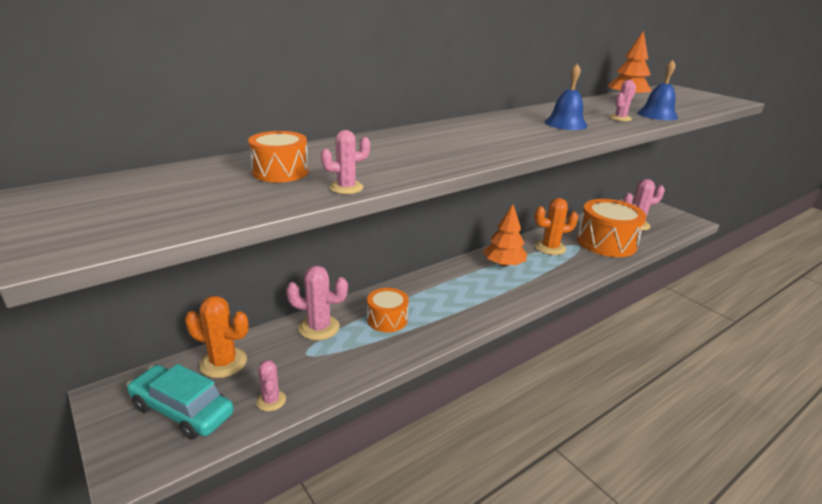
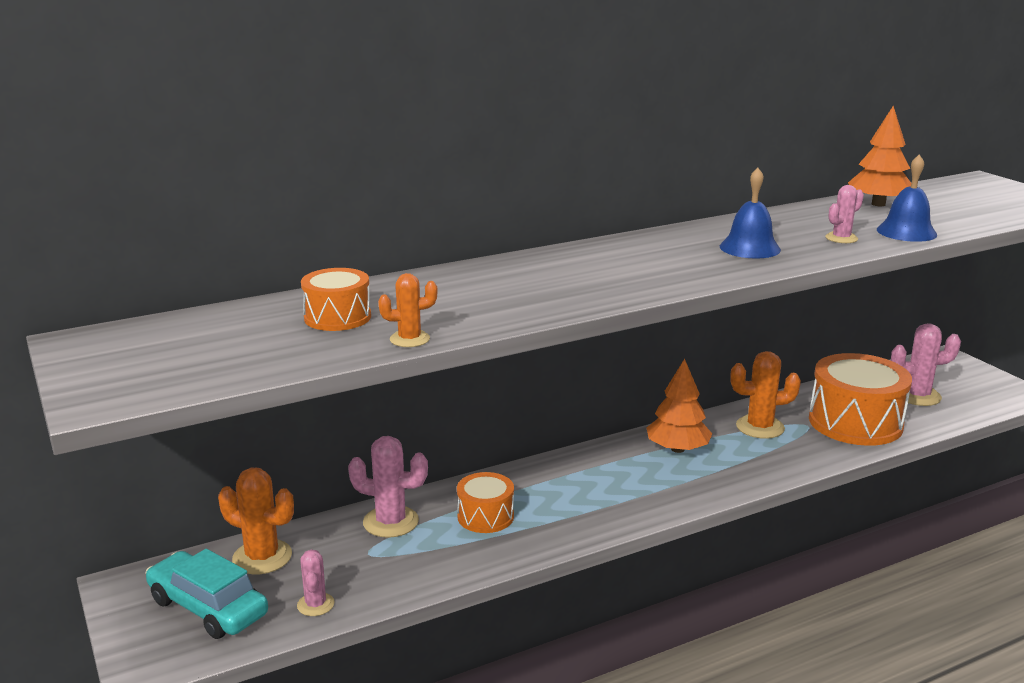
camera: 10 degrees right, 5 degrees down
(346, 188) = (409, 339): pink cactus -> orange cactus

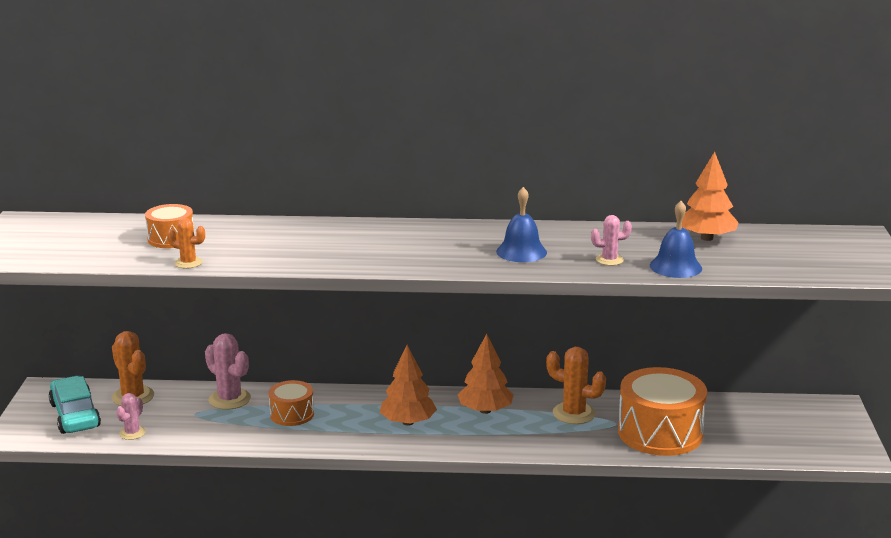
camera: 30 degrees right, 0 degrees up
(620, 485) = (408, 422): none -> orange tree
(917, 396) = (751, 428): pink cactus -> none

